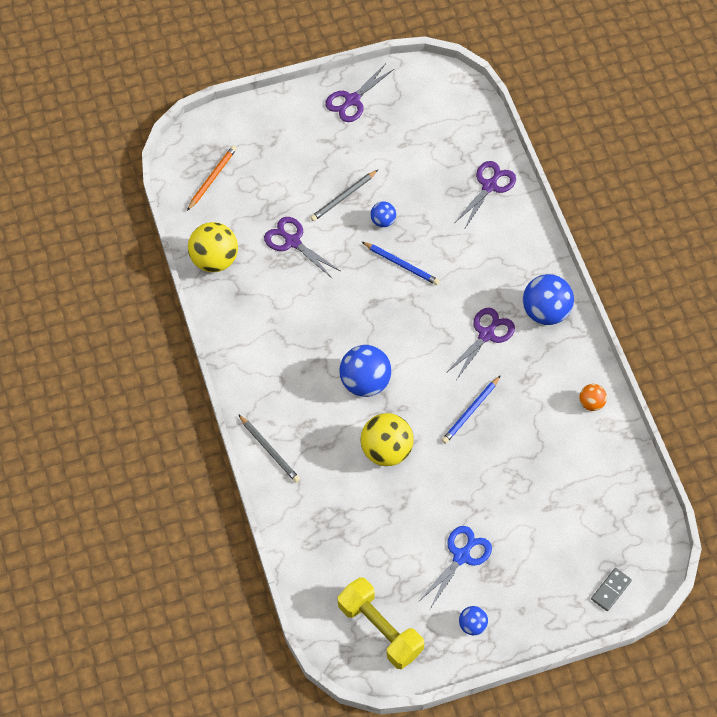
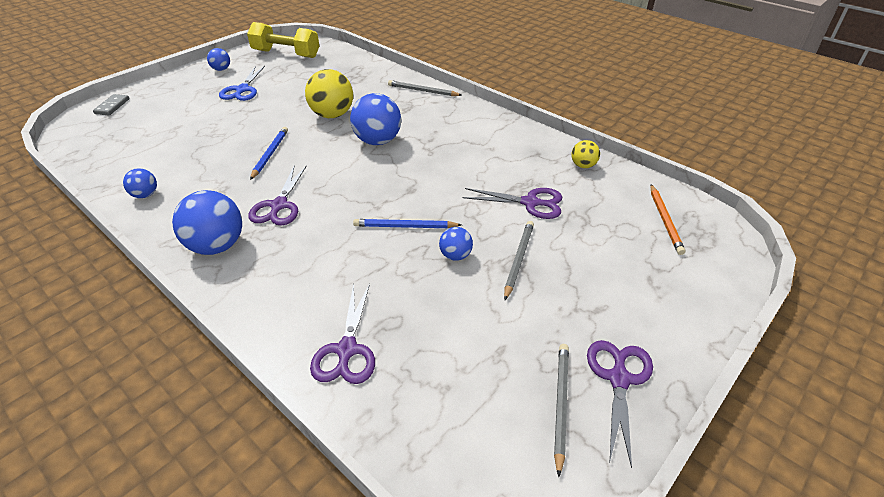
camera: 150 degrees right, 20 degrees down
(214, 260) = (583, 165): yellow ball -> yellow ball, size x0.52
(394, 103) = (560, 405): none -> grey pencil
(591, 403) = (145, 195): orange ball -> blue ball

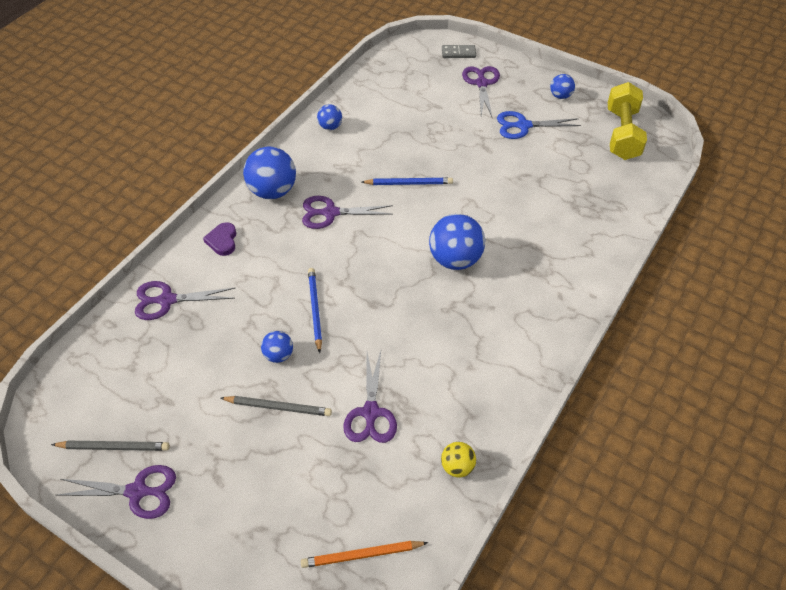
camera: 80 degrees right, 10 degrees up
(169, 101) = (481, 83): none -> purple scissors
(272, 293) = (222, 241): none -> purple heart
(332, 115) = (496, 210): yellow ball -> none
(422, 91) = (583, 280): grey pencil -> none

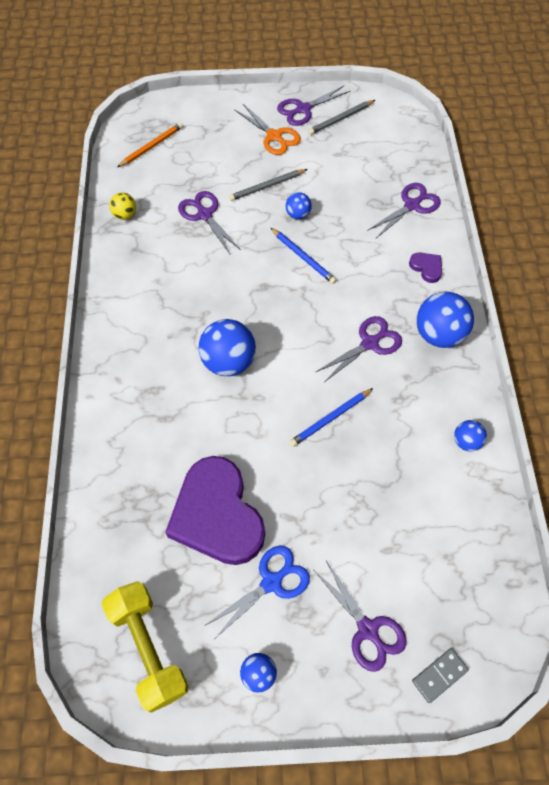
camera: 145 degrees right, 10 degrees up
(209, 471) = (274, 136): none -> orange scissors
(535, 172) = (217, 515): none -> purple heart

